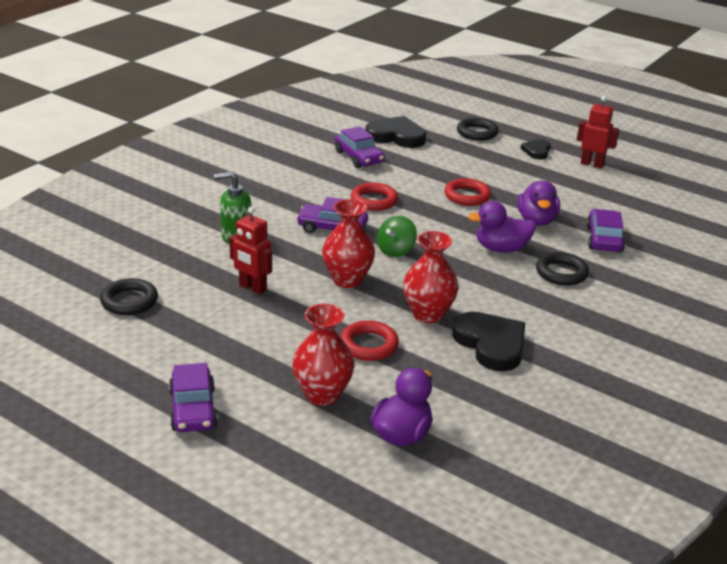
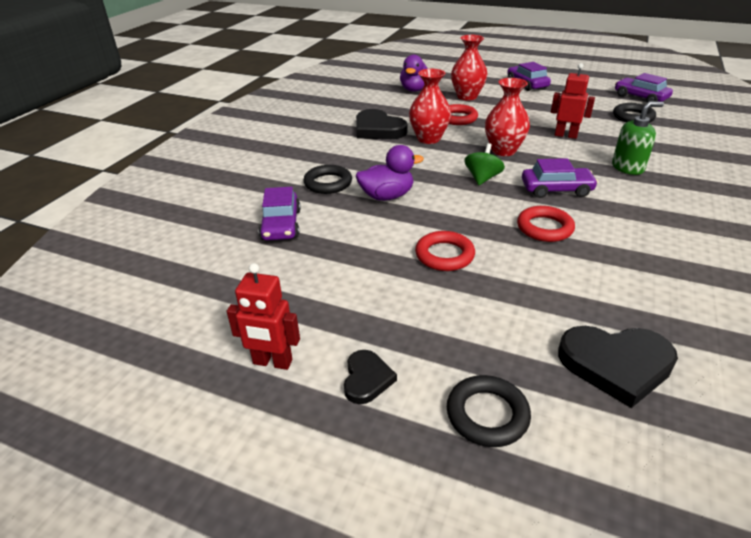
camera: 170 degrees right, 5 degrees up
(359, 157) = (624, 296): purple car -> purple car (640, 97)
(536, 221) = (355, 235): purple duck -> none

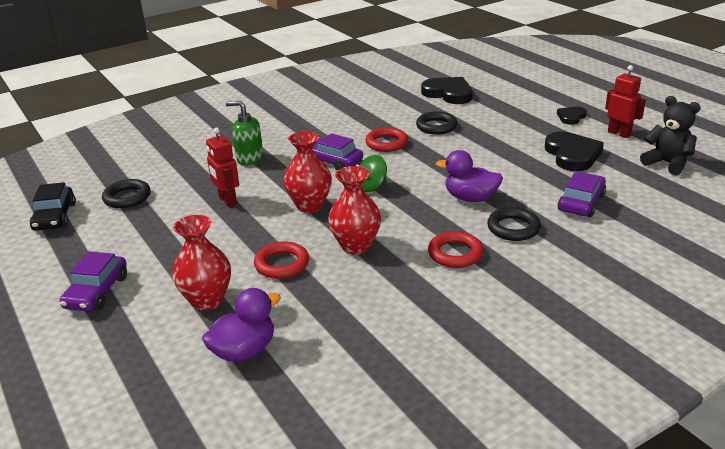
camera: 145 degrees left, 5 degrees down
(192, 318) = (667, 163): none -> black teddy bear
(378, 129) = (393, 283): black heart -> black heart (572, 155)
(444, 255) = (473, 148): red ring -> red ring (455, 254)
(487, 414) = (525, 97): black ring -> black ring (436, 126)
(640, 97) = (55, 217): purple car -> black car

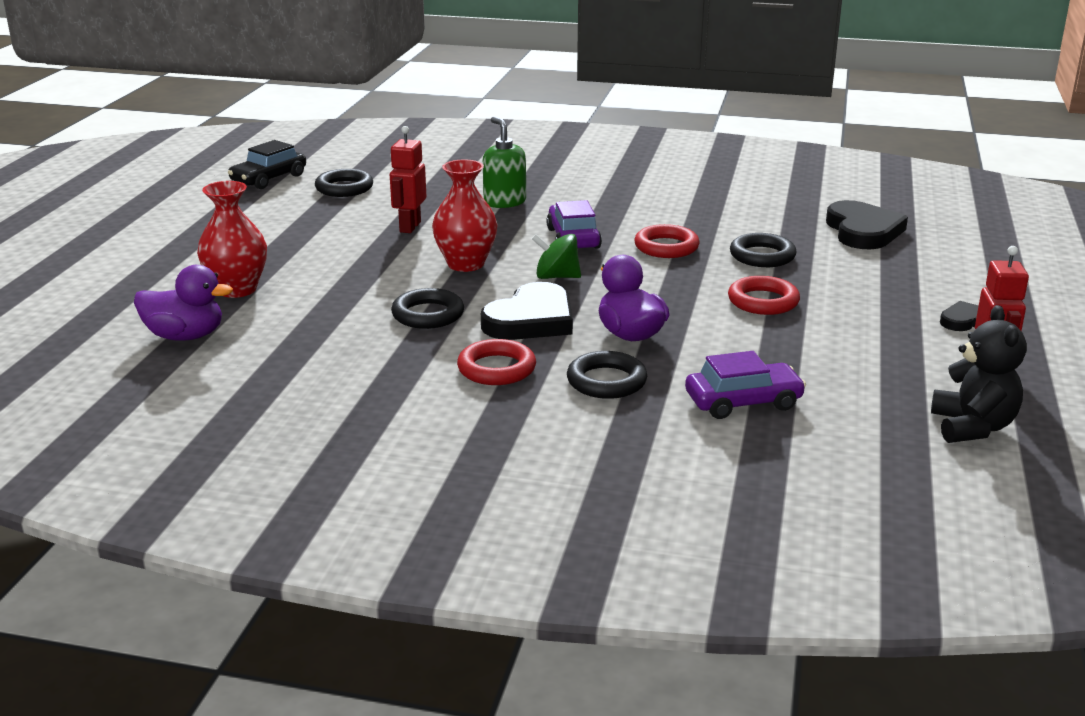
camera: 45 degrees right, 5 degrees down
(97, 292) = (187, 244): purple car -> none
(282, 264) = (341, 295): red ring -> red ring (763, 301)
(356, 246) = (428, 315): red vase -> black ring
(572, 155) = (859, 356): black heart -> black heart (531, 320)

